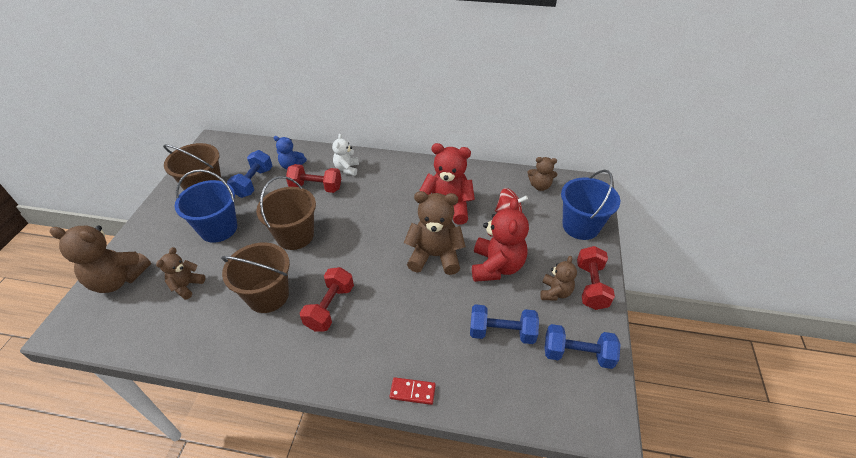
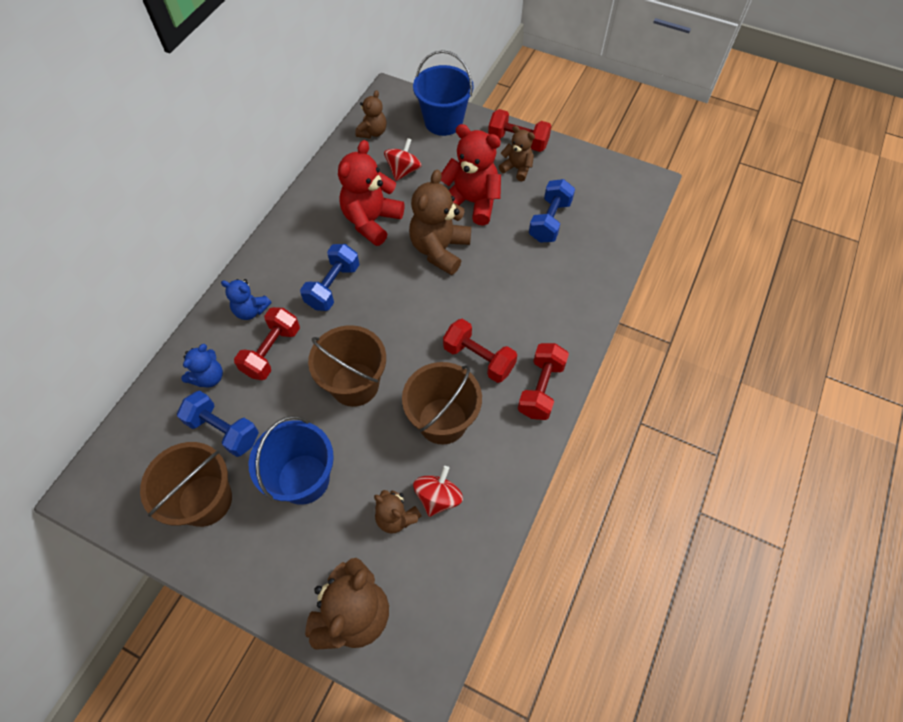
camera: 75 degrees left, 15 degrees up
(201, 308) = (438, 497): none -> red spinning top
(306, 361) = (541, 389): none -> red dumbbell
(347, 169) = (251, 310): white teddy bear -> blue teddy bear
(412, 392) = (594, 303): red domino -> none
(577, 354) = (585, 176): blue dumbbell -> blue dumbbell (333, 286)

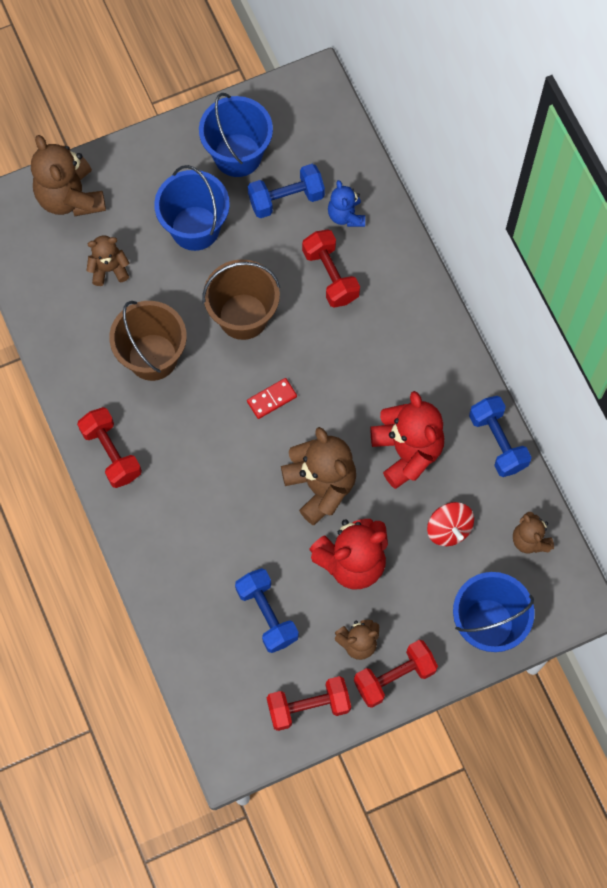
camera: 130 degrees right, 10 degrees up
(205, 500) = (237, 155): brown bucket -> blue bucket
(251, 310) = (388, 285): blue teddy bear -> none
(333, 286) = (357, 366): blue dumbbell -> blue dumbbell (497, 442)
(404, 319) = (272, 399): none -> red domino
(438, 497) = (97, 308): red spinning top -> none
(479, 358) = (181, 428): red dumbbell -> red dumbbell (308, 706)

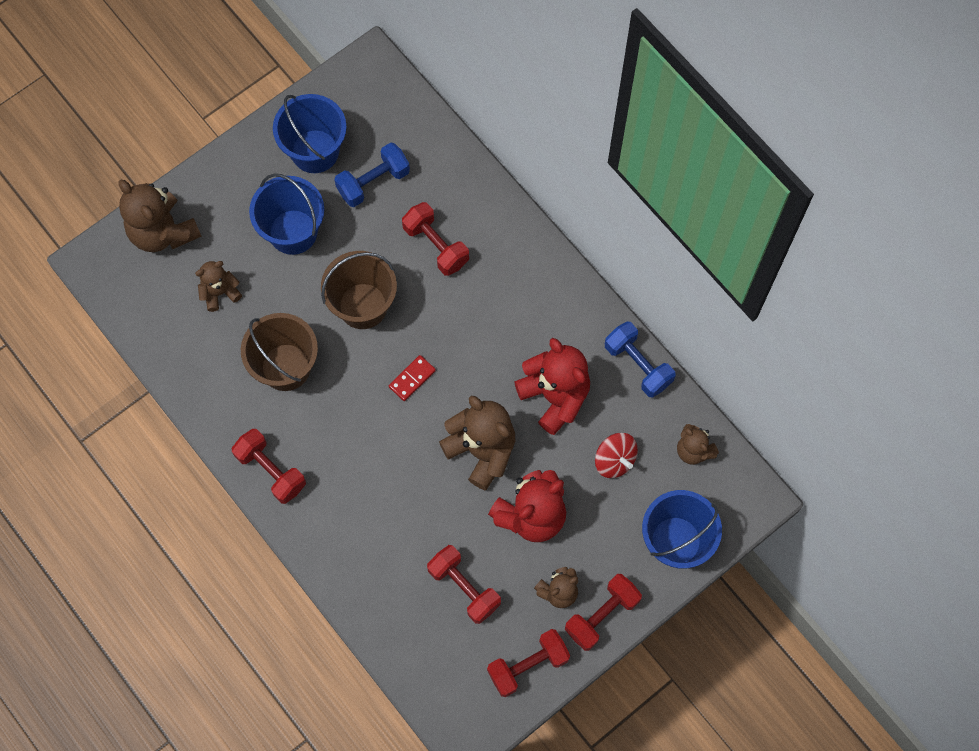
camera: 15 degrees left, 0 degrees up
(267, 614) = (464, 587): blue dumbbell -> red dumbbell
(346, 215) = (435, 184): blue teddy bear -> none

